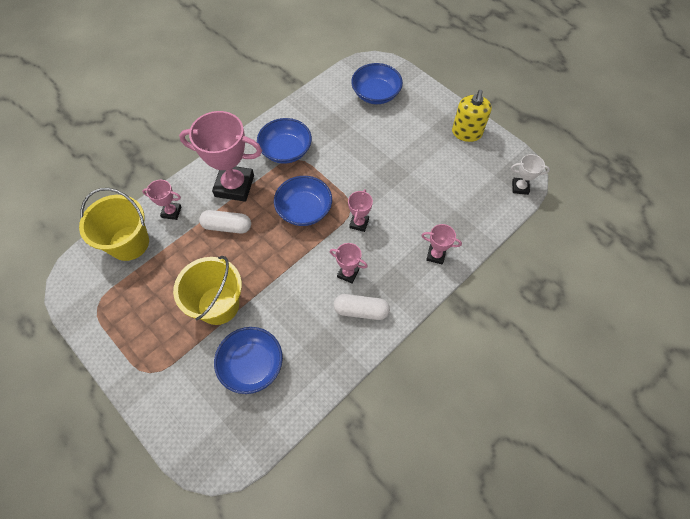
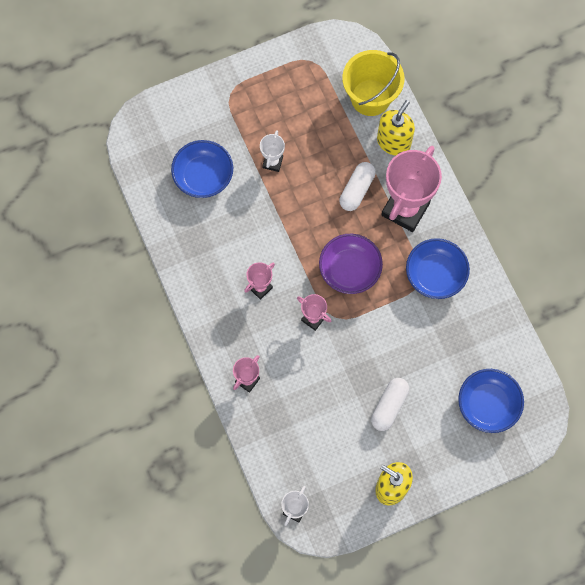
camera: 110 degrees right, 10 degrees up
(171, 212) = (393, 142): pink trophy -> yellow soap dispenser
(218, 305) = (272, 162): yellow bucket -> white trophy
(304, 210) = (349, 270): blue bowl -> purple bowl
(361, 310) = (217, 286): white capsule -> white capsule (389, 406)

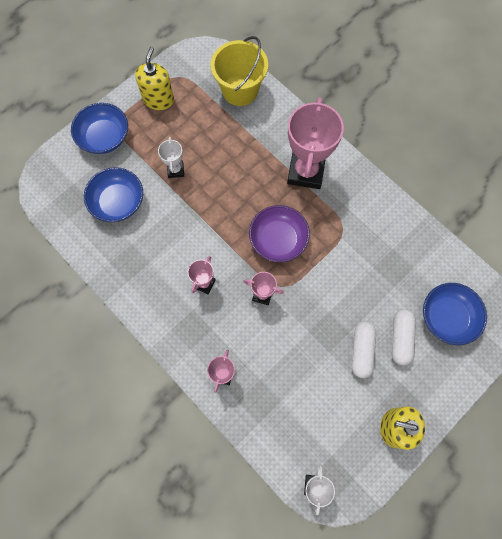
camera: 20 degrees left, 0 degrees up
(357, 190) = (258, 169): white capsule -> white capsule (401, 338)
(393, 142) = (273, 120): yellow soap dispenser -> yellow soap dispenser (158, 99)
(435, 274) = (354, 218): blue bowl -> blue bowl (104, 137)

